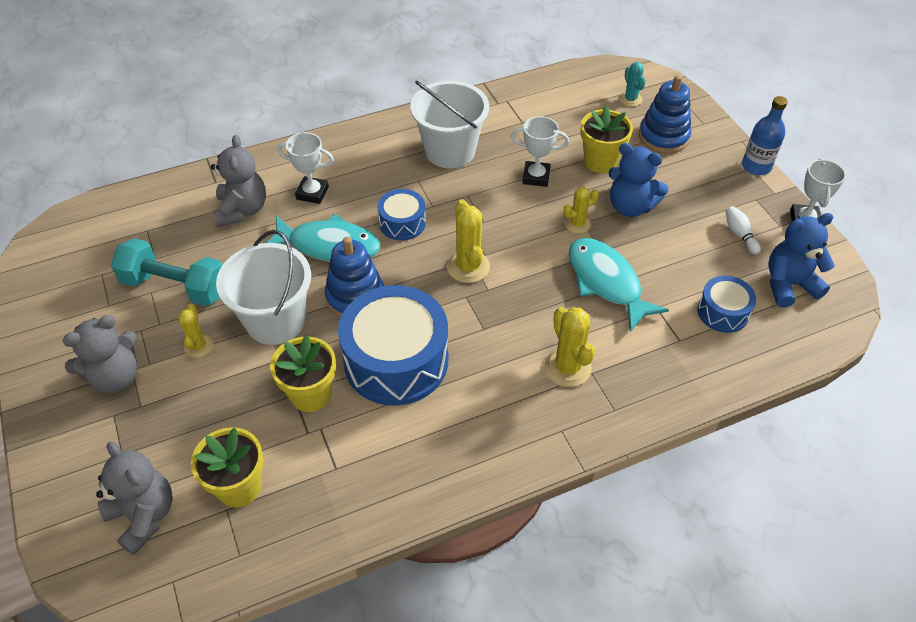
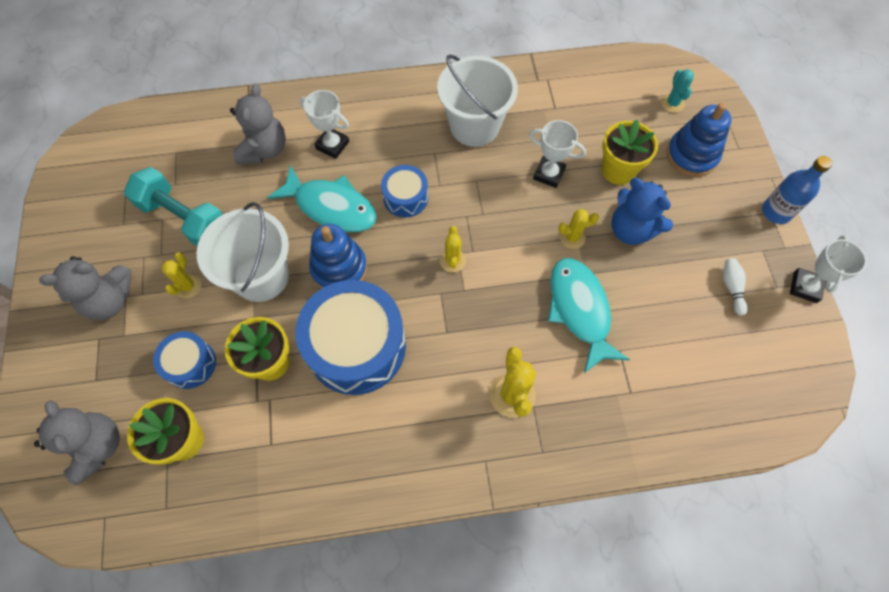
camera: 15 degrees right, 15 degrees up
(468, 267) = (452, 261): yellow cactus -> yellow cactus, size x0.62
(723, 312) = (684, 372): blue drum -> blue drum (190, 364)
(789, 285) = (762, 358): blue teddy bear -> none

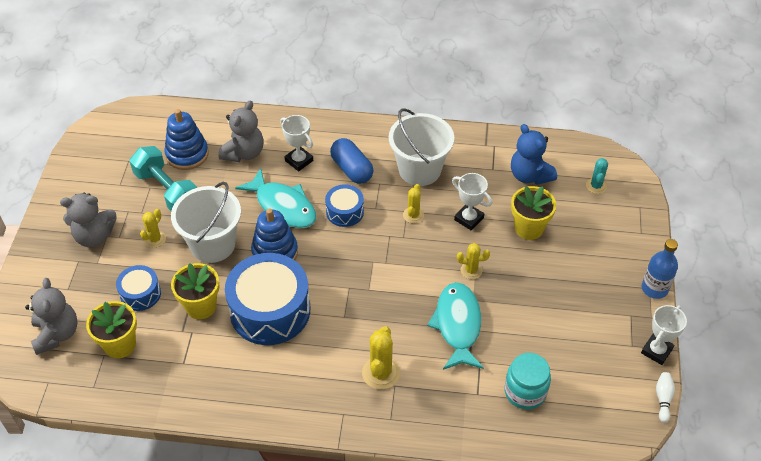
camera: 15 degrees right, 15 degrees down
(397, 142) = (352, 169): none -> blue capsule
(452, 261) = (367, 266): yellow cactus -> yellow cactus (413, 215)
(631, 229) = (523, 275): blue teddy bear -> blue teddy bear (529, 175)
(682, 375) = (525, 392): none -> turquoise jar
(691, 155) = (597, 230): blue stacking toy -> blue stacking toy (187, 154)
(731, 288) = (592, 337): white bowling pin -> white bowling pin (663, 399)

